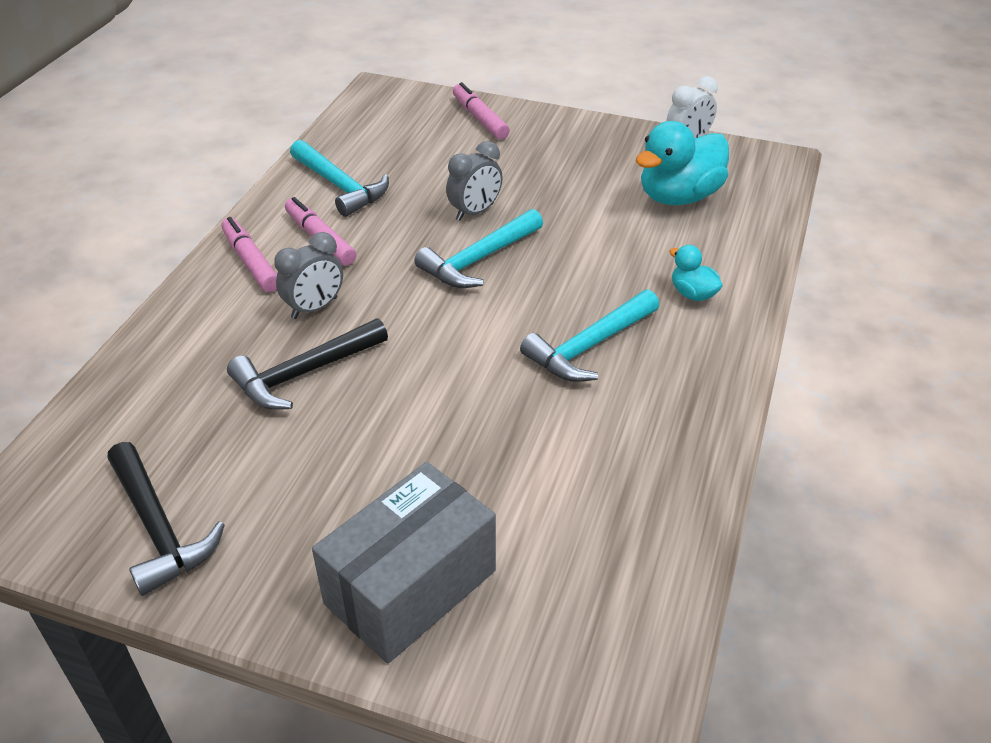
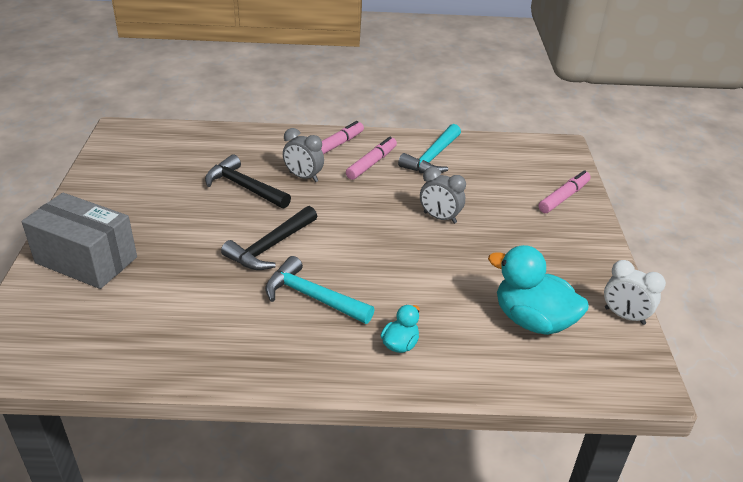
camera: 70 degrees right, 5 degrees down
(158, 528) = (119, 172): black hammer -> black hammer (270, 247)
(479, 259) = (385, 230): turquoise hammer -> none

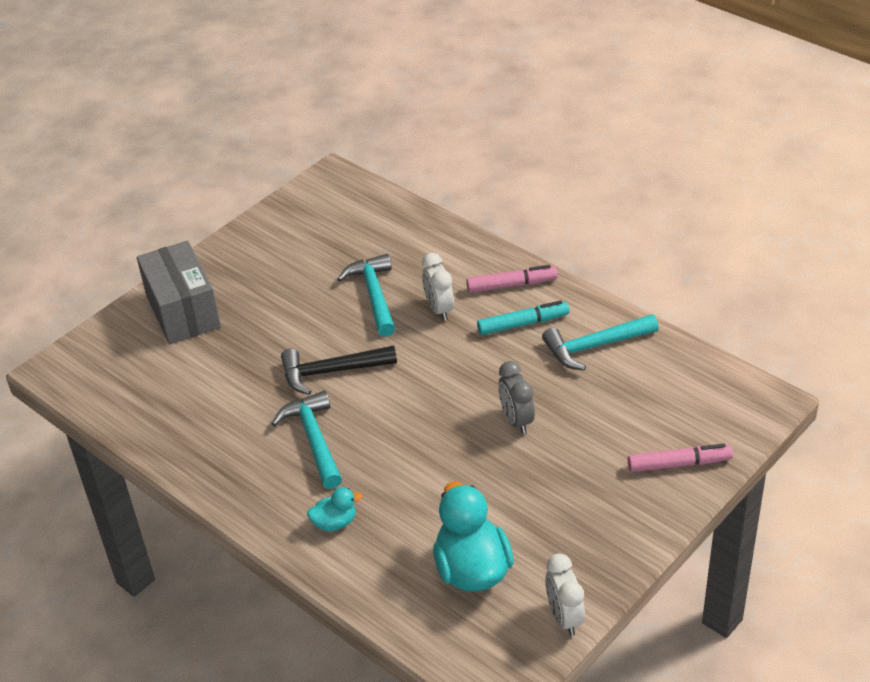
camera: 45 degrees right, 5 degrees up
(244, 187) = (374, 295): black hammer -> turquoise hammer
(303, 177) = (439, 309): grey clock -> white clock
(371, 163) = (523, 324): pink marker -> turquoise marker

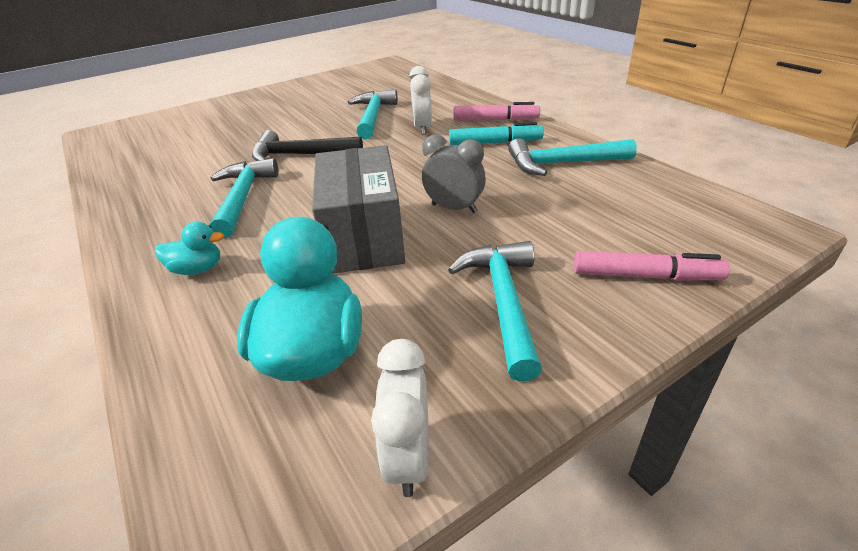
camera: 15 degrees right, 5 degrees down
(183, 311) = (221, 113): grey box -> grey box (363, 236)
(516, 420) = (454, 208): grey clock -> grey clock turned 120 degrees clockwise
(586, 506) = (504, 302): none -> turquoise hammer

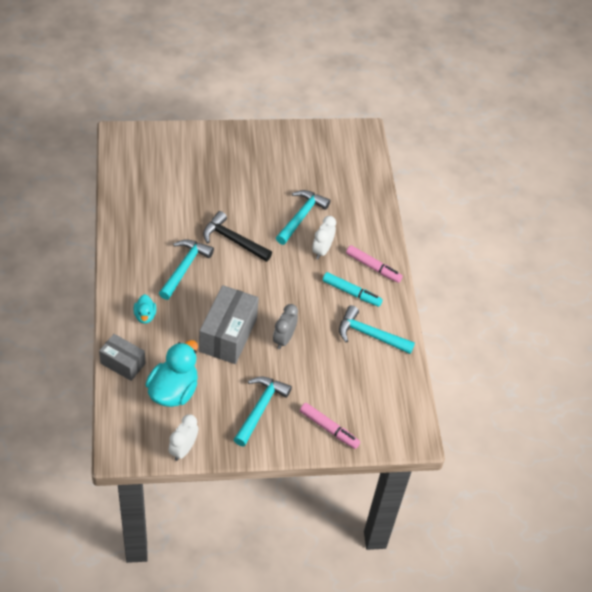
camera: 20 degrees right, 15 degrees up
(175, 354) = (123, 363): none -> grey box
(197, 269) = (145, 316): turquoise duck -> turquoise duck turned 60 degrees clockwise
(454, 208) = (284, 339): grey clock -> grey clock turned 120 degrees counterclockwise

